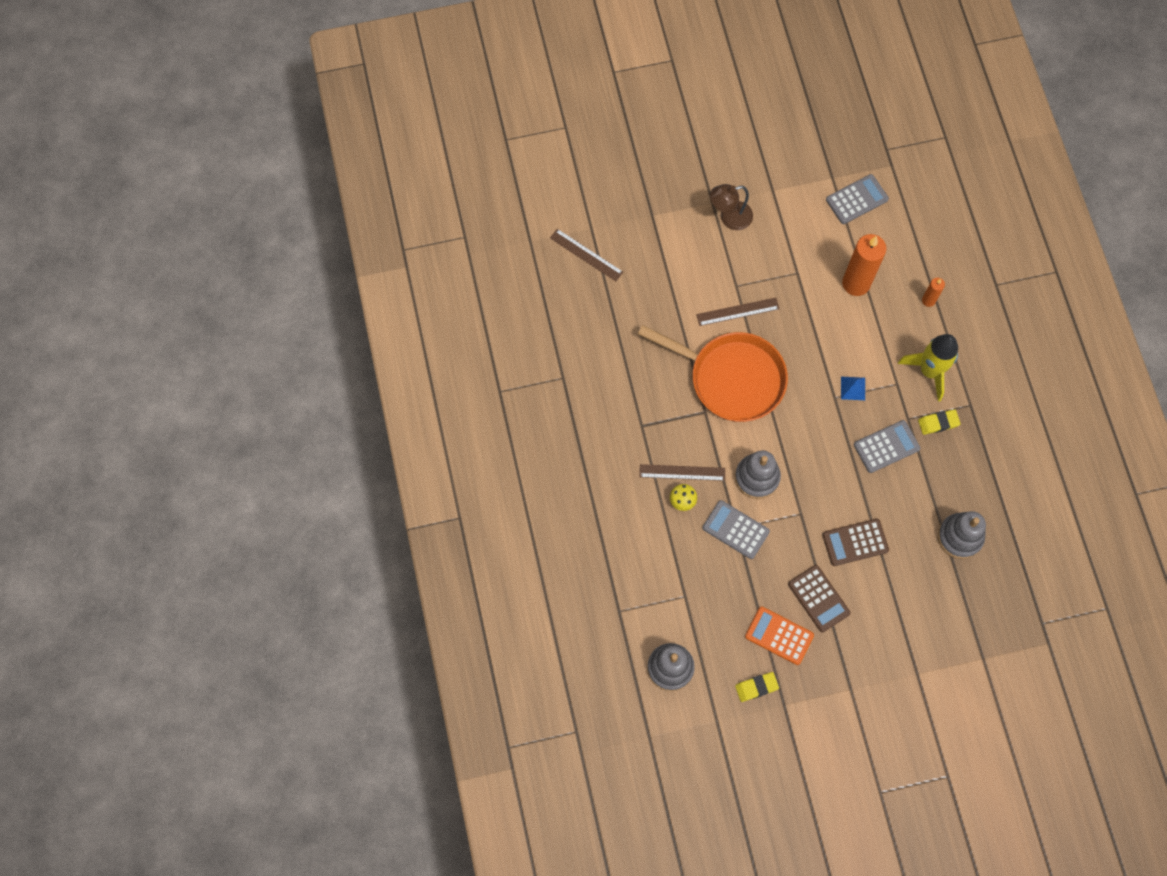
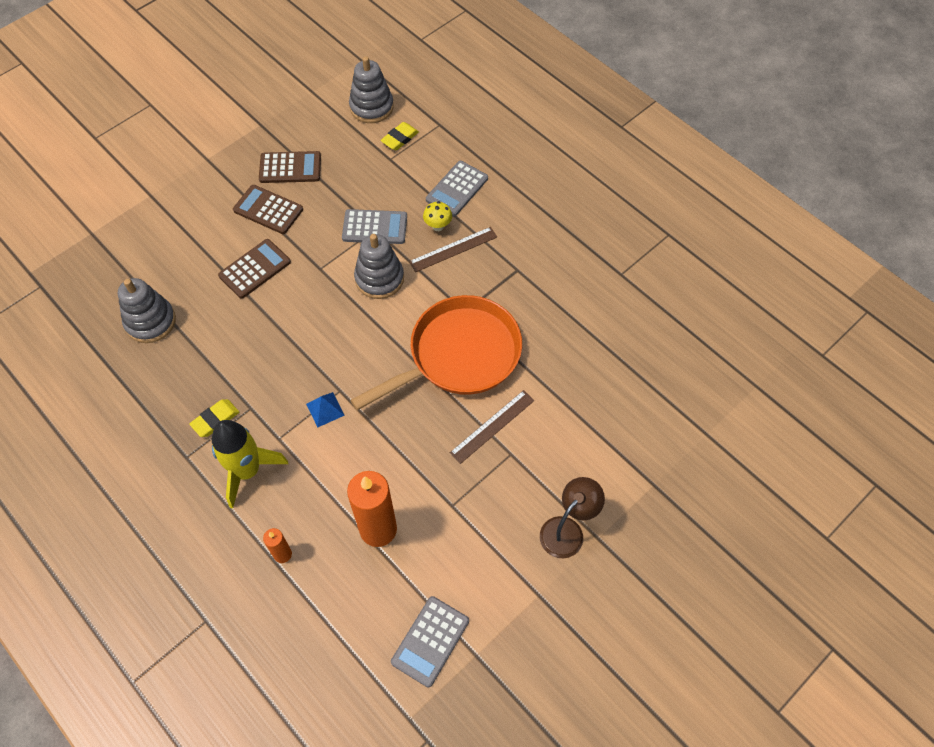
camera: 150 degrees right, 10 degrees down
(586, 255) = (689, 402): brown ruler -> none
(731, 378) = (458, 355): orange pan -> orange pan turned 150 degrees clockwise
(756, 687) = (291, 125): yellow eraser -> yellow eraser (400, 138)
(779, 636) = (290, 168): orange calculator -> brown calculator
(886, 446) = (262, 369): grey calculator -> grey calculator (457, 189)

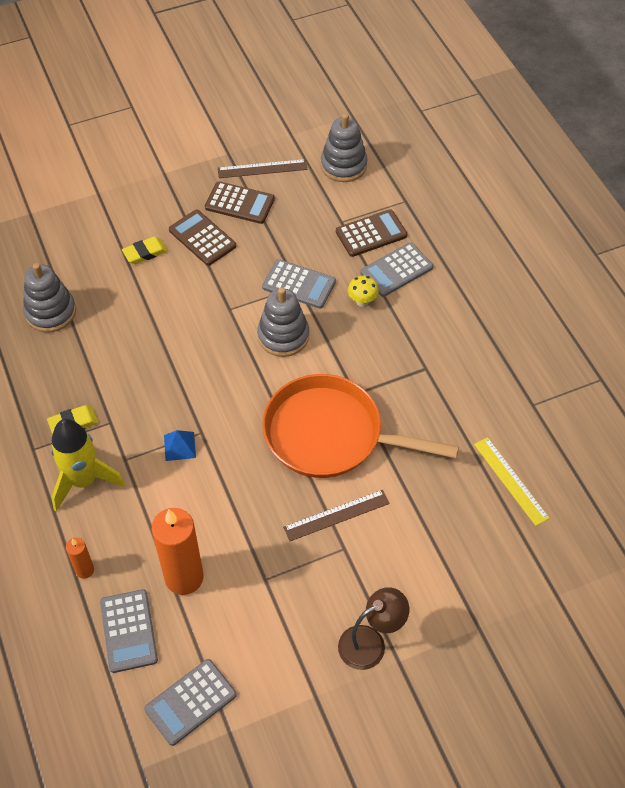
camera: 20 degrees right, 5 degrees down
(255, 269) = (167, 291): brown calculator -> brown calculator (371, 234)
(347, 596) = (128, 631): none -> grey calculator
(400, 138) = (359, 204): yellow eraser -> yellow eraser (145, 253)
(453, 249) = (368, 329): brown ruler -> brown ruler (262, 169)
(458, 355) = (331, 435): orange pan -> orange pan turned 150 degrees counterclockwise
(629, 346) = (510, 480): none -> yellow ruler

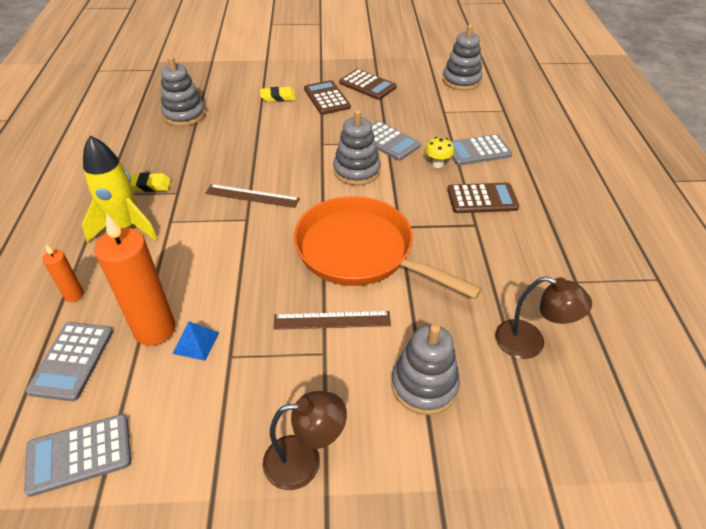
camera: 20 degrees right, 10 degrees down
(179, 446) = (222, 224): blue pyramid -> blue pyramid (196, 343)
(262, 169) = (396, 70): brown ruler -> brown ruler (252, 196)
(371, 234) = (465, 123): brown calculator -> brown calculator (482, 199)
(438, 549) = (424, 385): none -> grey stacking toy
(510, 480) = (530, 343): yellow ruler -> brown lamp

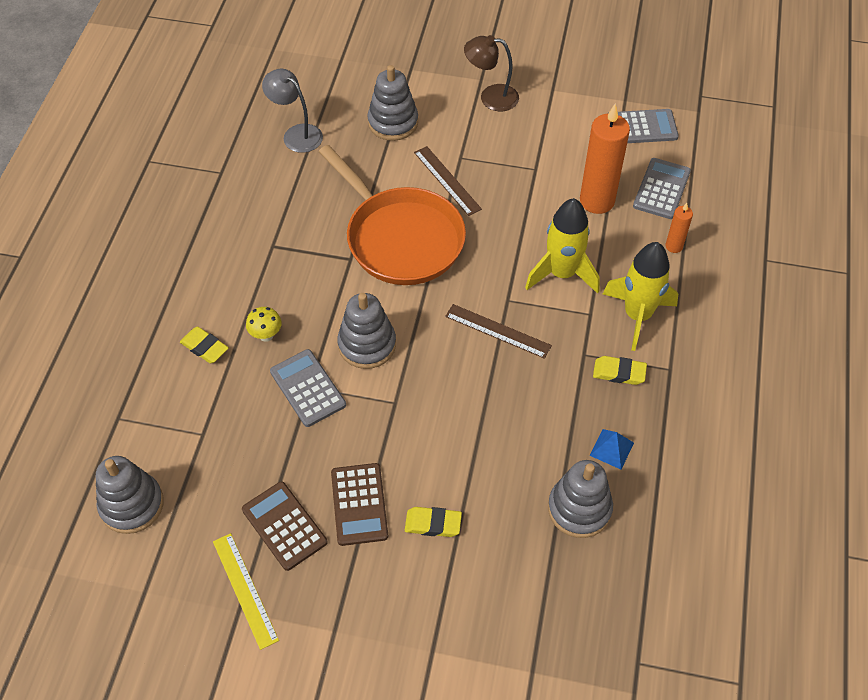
camera: 165 degrees left, 10 degrees up
(196, 248) = (562, 274): none -> yellow rocket
(196, 343) = (562, 184): blue pyramid -> blue pyramid (612, 449)
(332, 320) = (447, 180): brown ruler -> brown ruler turned 45 degrees clockwise
(375, 63) = (245, 590): none -> yellow ruler
(477, 151) = (204, 347): grey calculator -> yellow eraser
(482, 199) = (246, 275): brown calculator -> none
(530, 343) = (296, 134): brown lamp -> grey lamp

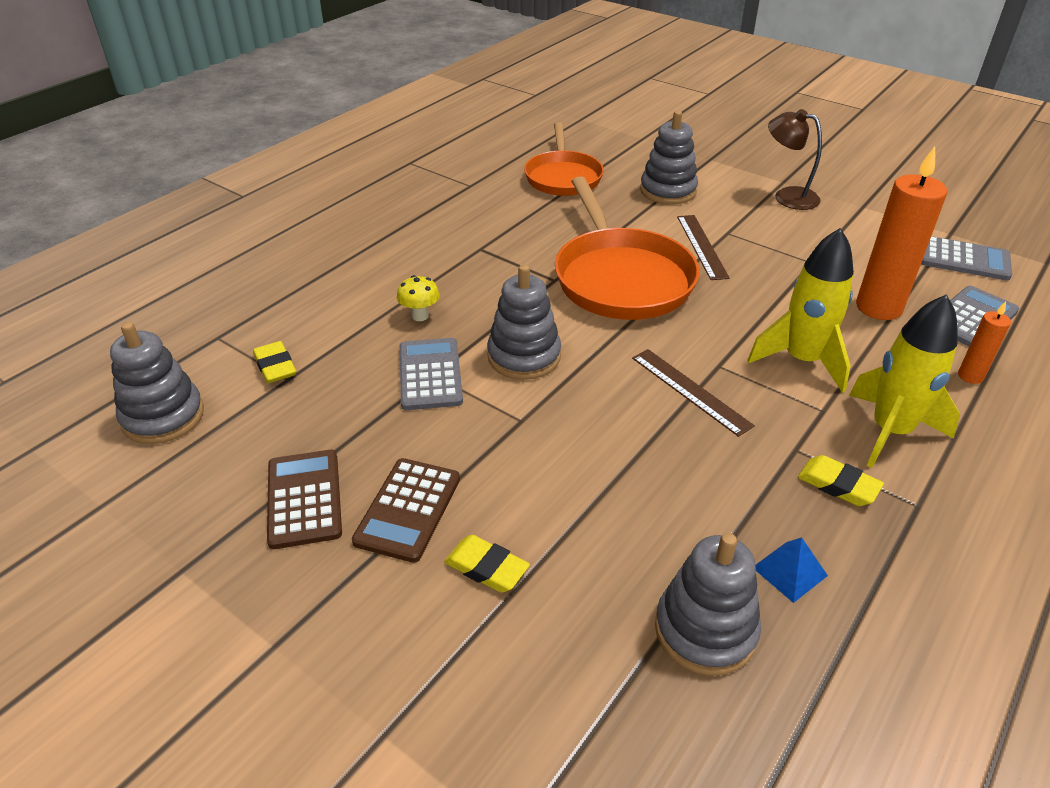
camera: 25 degrees right, 15 degrees down
(204, 347) = (350, 307): yellow eraser -> yellow eraser (275, 366)
(245, 590) = (206, 550): yellow ruler -> none
(296, 134) = (563, 177): grey lamp -> orange pan

